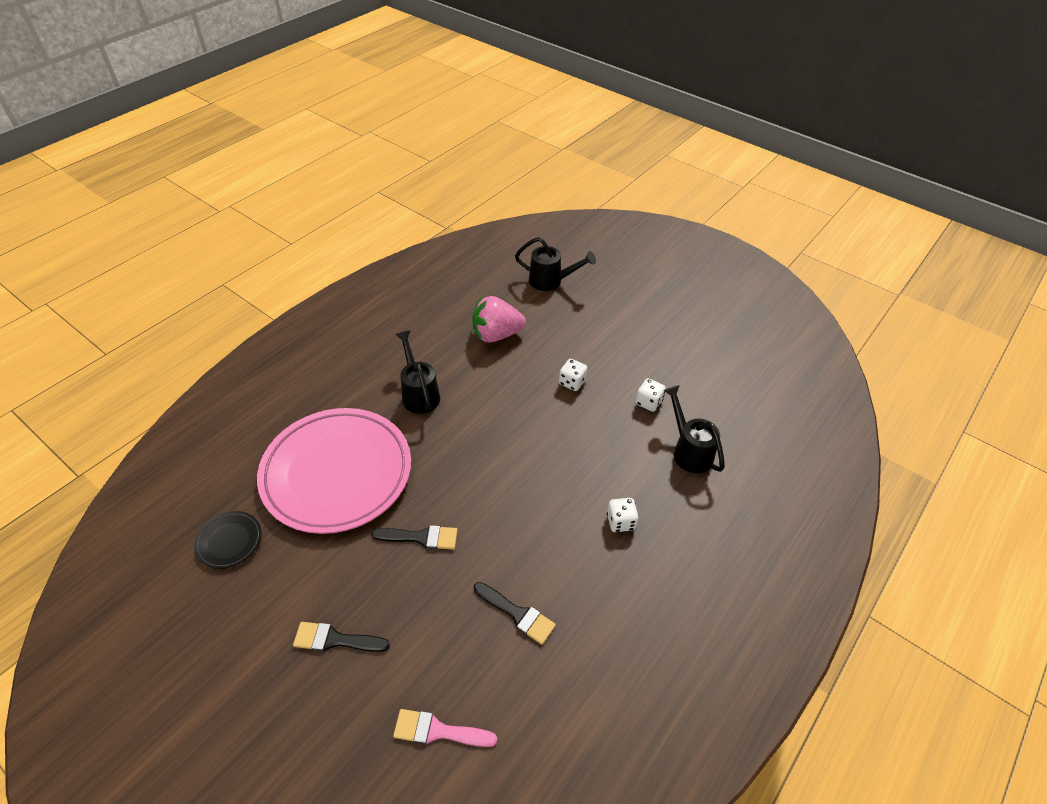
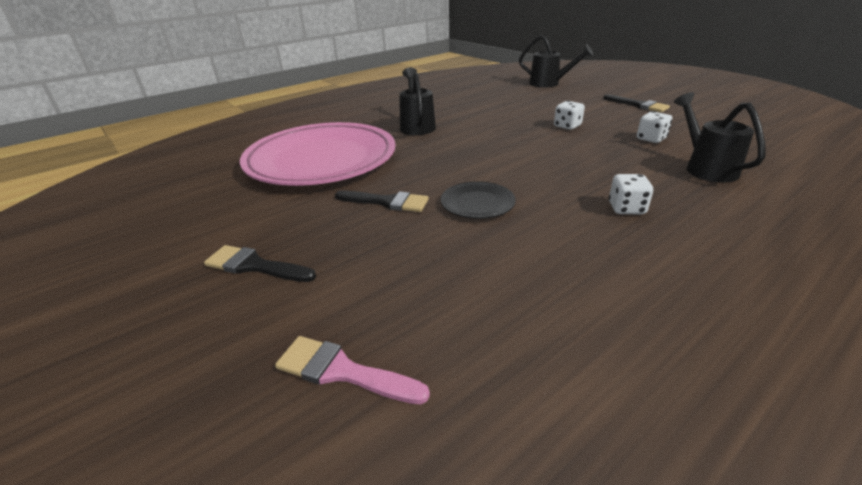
camera: 15 degrees right, 15 degrees down
(229, 541) = (196, 190): black plate -> black plate (477, 203)
(496, 335) = (496, 103): pink strawberry -> none
(517, 614) = (486, 268): black brush -> black brush (638, 105)

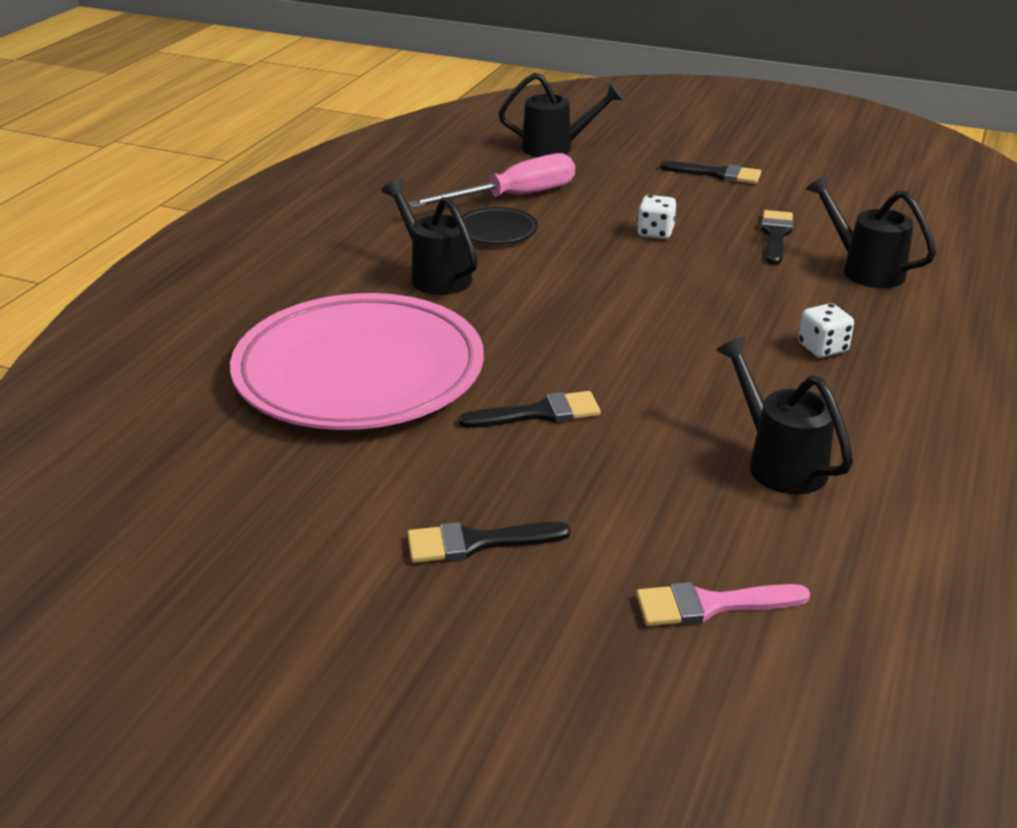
camera: 30 degrees left, 0 degrees up
(477, 203) = (655, 385): black plate -> black plate (496, 231)
(500, 100) = (513, 197): none -> pink screwdriver
(515, 276) = (778, 461): none -> black watering can
(651, 139) = (775, 235): white dice -> black brush

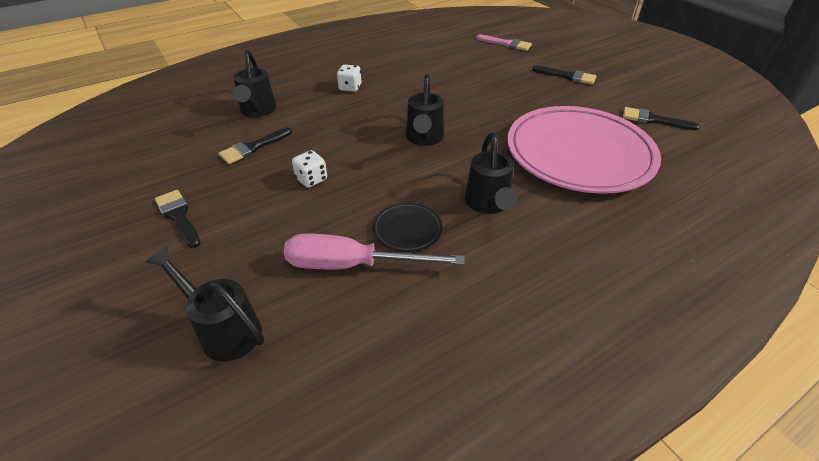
camera: 145 degrees left, 10 degrees up
(539, 413) = (504, 105): black brush -> black brush (653, 120)
(778, 461) = (434, 63): black watering can -> black watering can (424, 139)

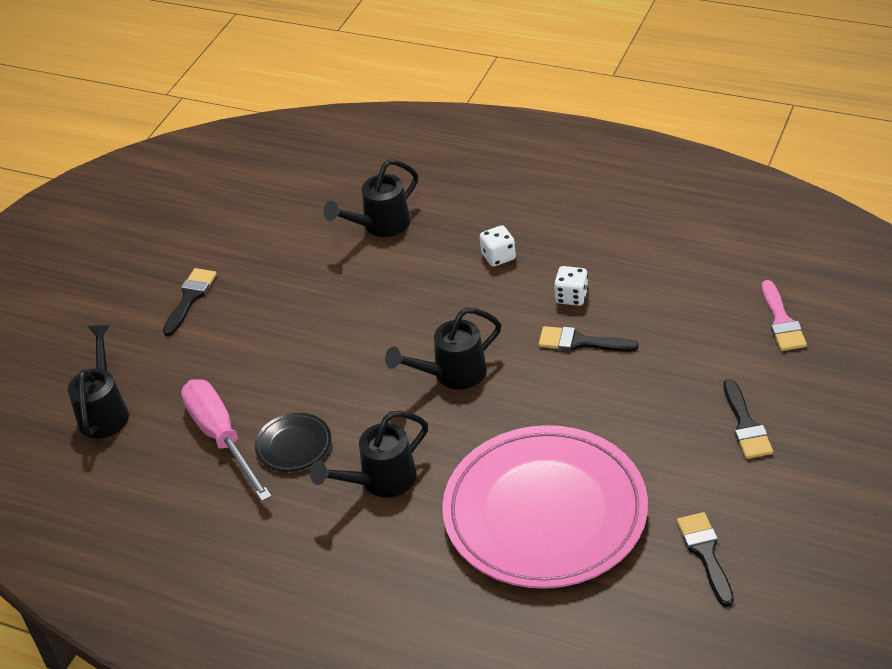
camera: 60 degrees right, 0 degrees up
(253, 147) = (318, 269): black brush -> black brush (581, 342)
(311, 179) = (307, 340): white dice -> white dice (571, 297)

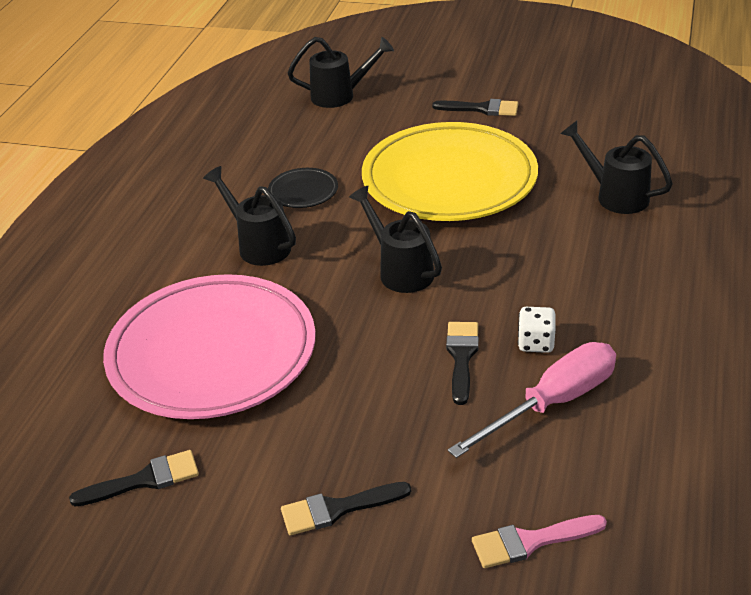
camera: 80 degrees right, 5 degrees down
(221, 438) = (312, 154): pink screwdriver -> pink screwdriver (552, 403)
(314, 332) = (449, 180): none -> yellow plate
(498, 257) = (589, 281): white dice -> none

